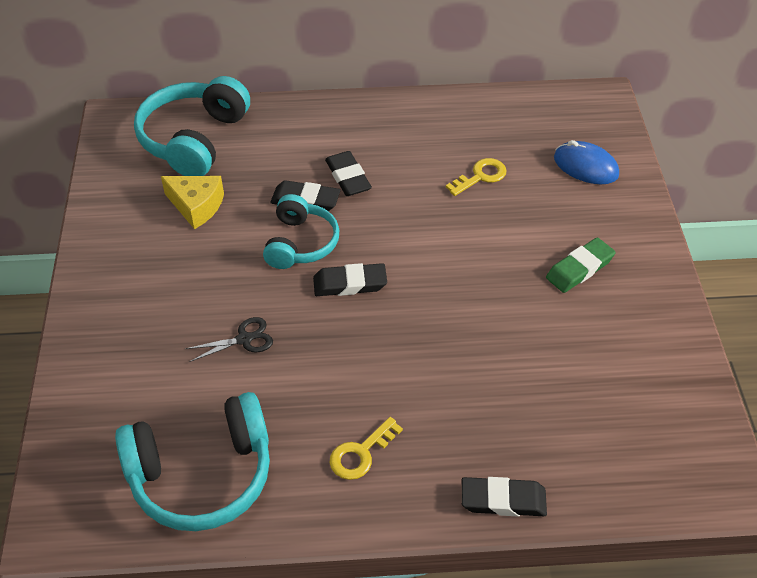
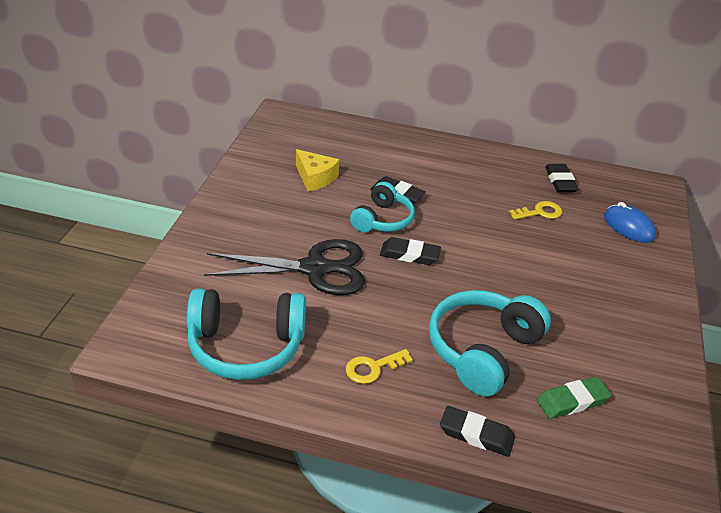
camera: 15 degrees right, 10 degrees down
(194, 139) = (331, 138): turquoise headphones -> turquoise headphones (482, 350)
(244, 339) = (314, 268): black scissors -> black scissors, size x2.34
(348, 177) = (435, 188): black eraser -> black eraser (560, 181)
(579, 269) = (599, 293): green eraser -> green eraser (572, 401)

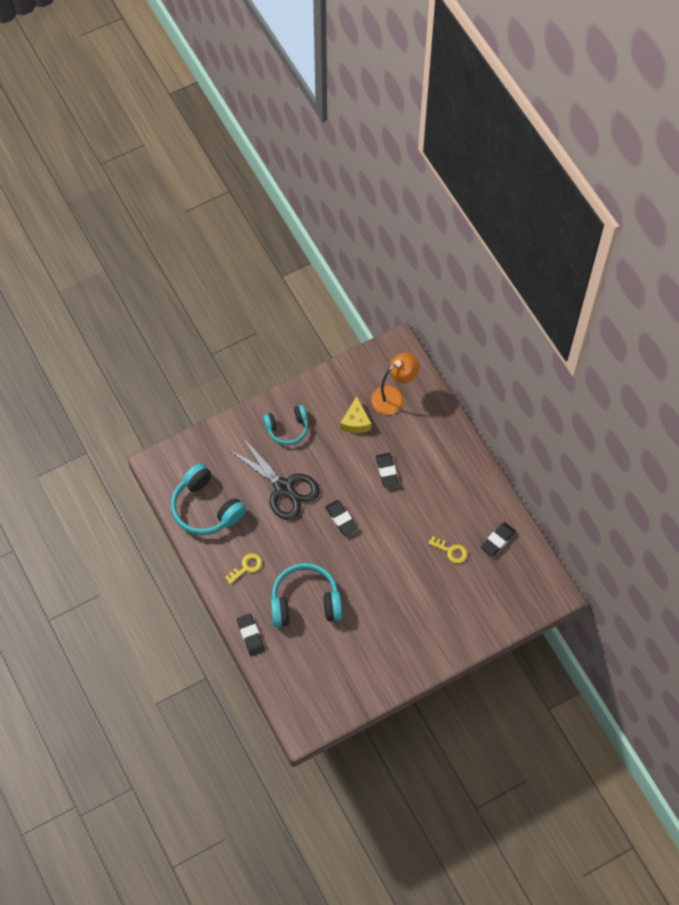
camera: 50 degrees right, 25 degrees up
(325, 144) = (393, 396): none -> orange lamp
(373, 368) = (246, 567): yellow key -> yellow key turned 120 degrees clockwise
(382, 220) = (356, 483): turquoise headphones -> turquoise headphones (287, 428)
(572, 401) = (311, 660): green eraser -> none
(628, 227) = (488, 603): blue mouse -> none

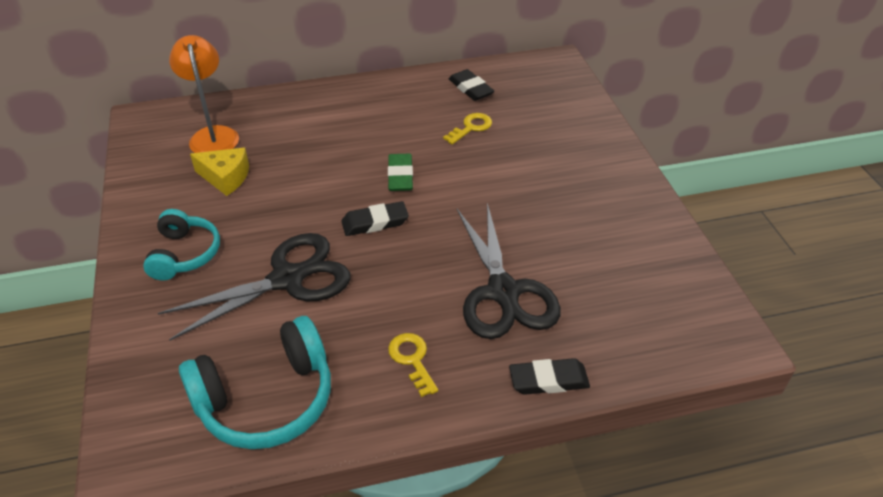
camera: 75 degrees left, 20 degrees down
(305, 602) = (503, 292): turquoise headphones -> black scissors
(387, 471) = (323, 162): black eraser -> none
(387, 521) = (400, 176): none -> green eraser

